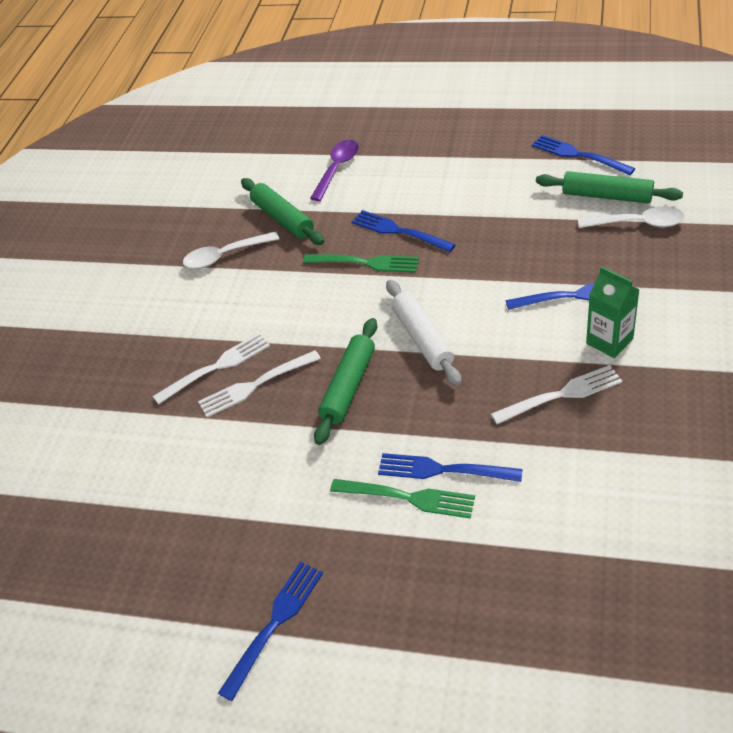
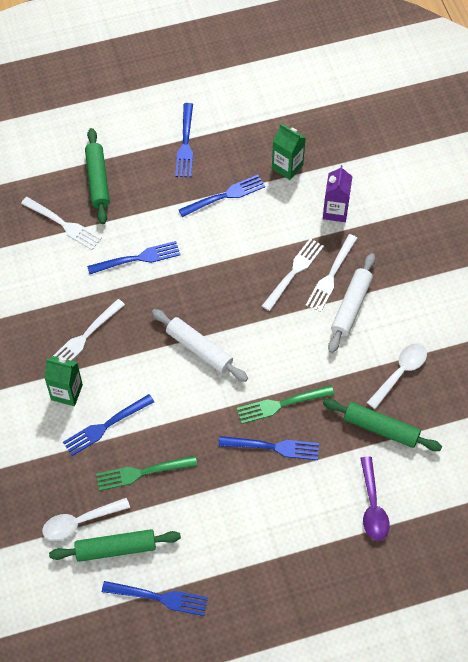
camera: 145 degrees right, 15 degrees up
(149, 440) = (335, 211): none -> purple carton
(159, 524) = (287, 167): none -> green carton
(221, 329) = (351, 306): none -> white rolling pin
(272, 514) = (225, 196): none -> blue fork
(348, 386) = (229, 293): green rolling pin -> green rolling pin (98, 180)
(408, 498) = (150, 234): green fork -> green fork (142, 472)
(532, 561) = (63, 224): none -> white fork

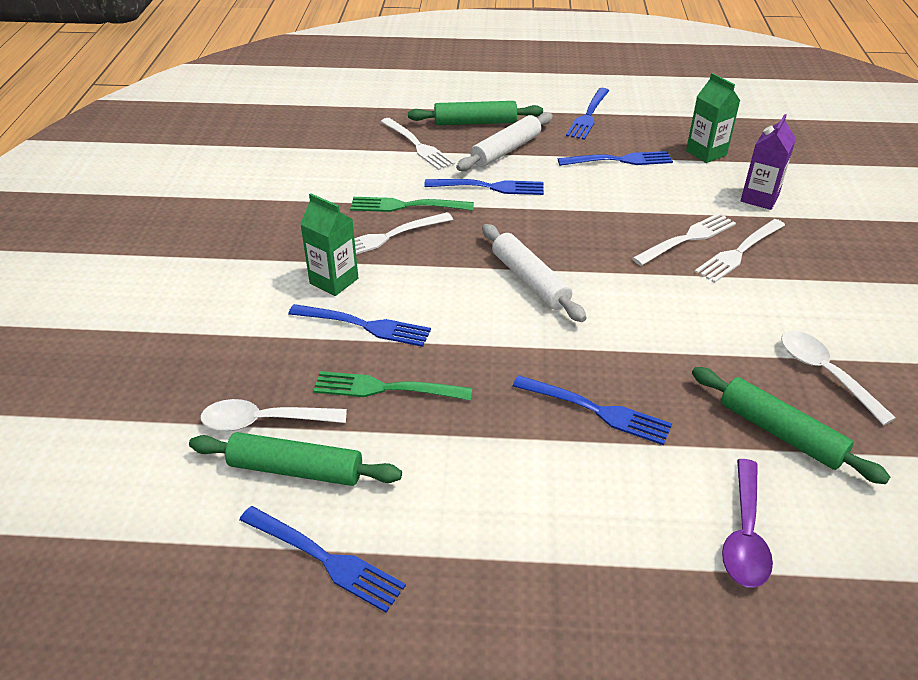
camera: 20 degrees right, 20 degrees down
(98, 180) = (475, 122): green rolling pin -> green rolling pin turned 75 degrees clockwise
(106, 426) = (364, 325): blue fork -> blue fork turned 150 degrees counterclockwise
(281, 404) = (626, 364): green fork -> green fork (406, 206)
(351, 306) = (761, 287): white rolling pin -> white rolling pin (506, 150)
(400, 373) = (825, 374): white spoon -> white spoon turned 90 degrees counterclockwise

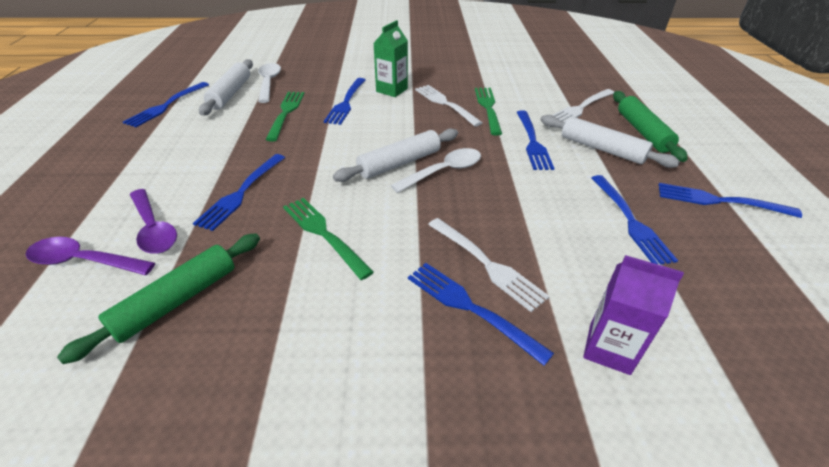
camera: 85 degrees right, 0 degrees up
(296, 469) = (230, 93): green rolling pin -> white rolling pin
(663, 335) = (324, 234): none -> green fork
(676, 482) = (154, 229): none -> purple spoon
(706, 153) = (703, 302): green carton -> none
(739, 252) = (470, 308): white fork -> blue fork
(825, 374) = (246, 355): white spoon -> white spoon (443, 171)

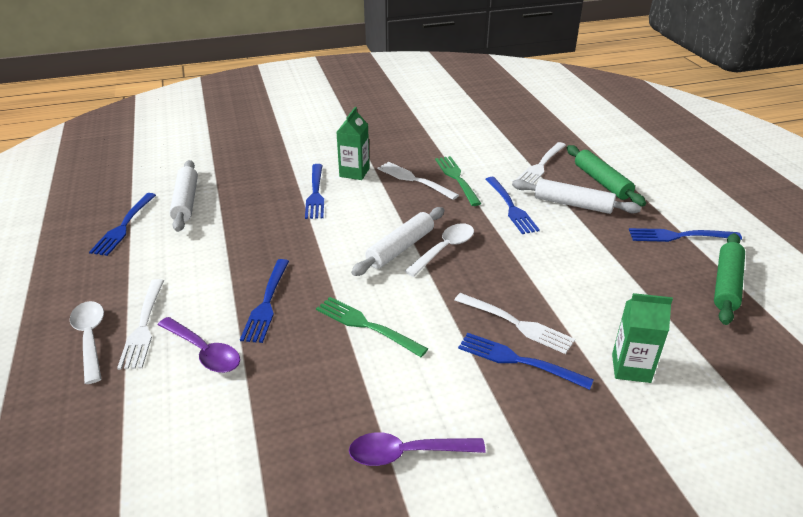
camera: 15 degrees left, 5 degrees down
(84, 261) = (158, 393): purple spoon -> purple spoon (407, 453)
(119, 194) = (143, 326): none -> white fork
(177, 301) = (271, 407): green rolling pin -> green rolling pin (726, 284)
(269, 83) = (220, 183): white spoon -> white spoon (90, 338)
(286, 113) = (260, 214): green fork -> none
(609, 349) = (631, 368): purple carton -> green carton
(630, 221) = (616, 266): blue fork -> none

